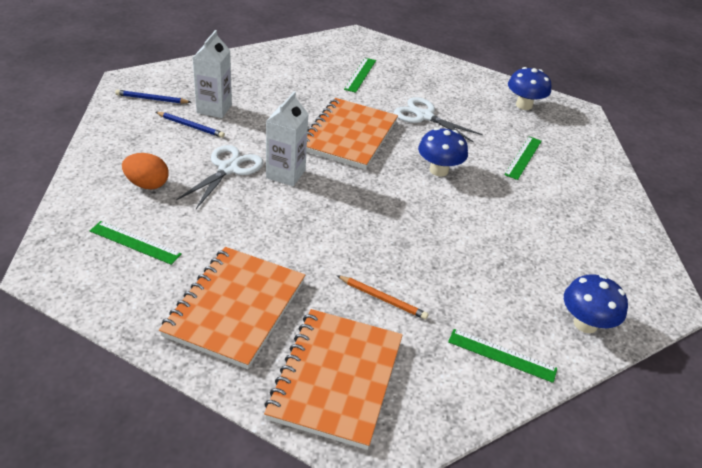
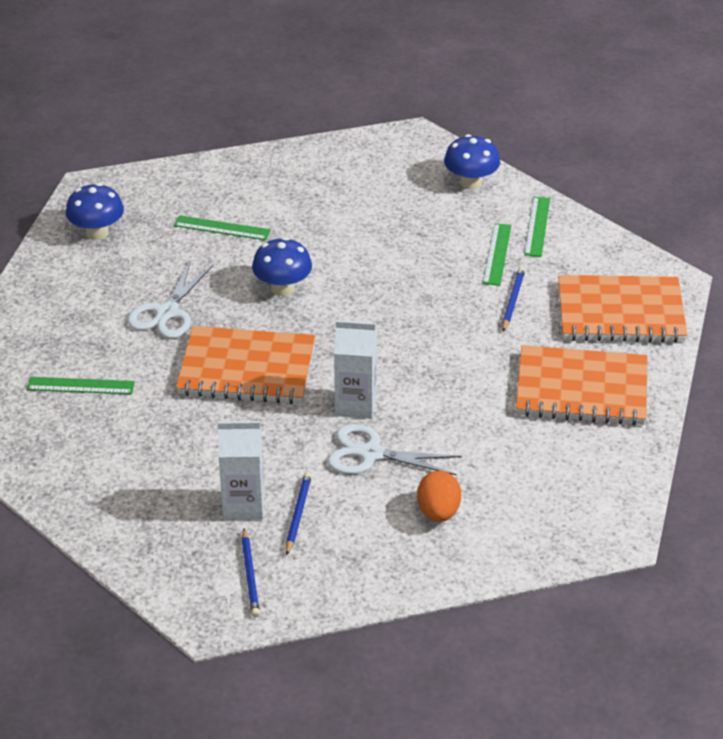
camera: 100 degrees left, 0 degrees up
(135, 242) = (538, 487): green ruler -> green ruler (497, 254)
(382, 299) = (512, 301): orange pencil -> blue pencil

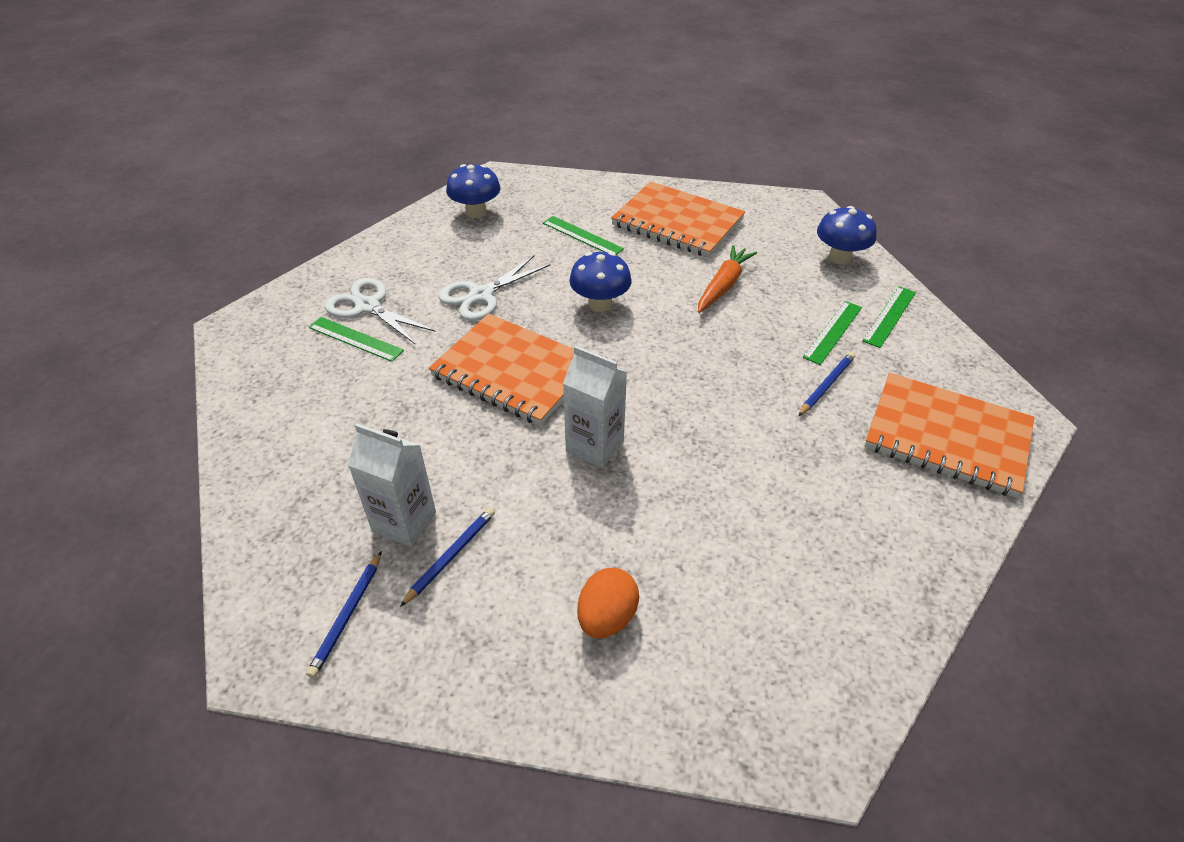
camera: 25 degrees right, 5 degrees up
(371, 454) = (575, 510): white scissors -> white scissors (367, 306)
(382, 239) = (723, 286): none -> orange carrot
(581, 390) = (860, 516): orange notebook -> orange notebook (677, 223)

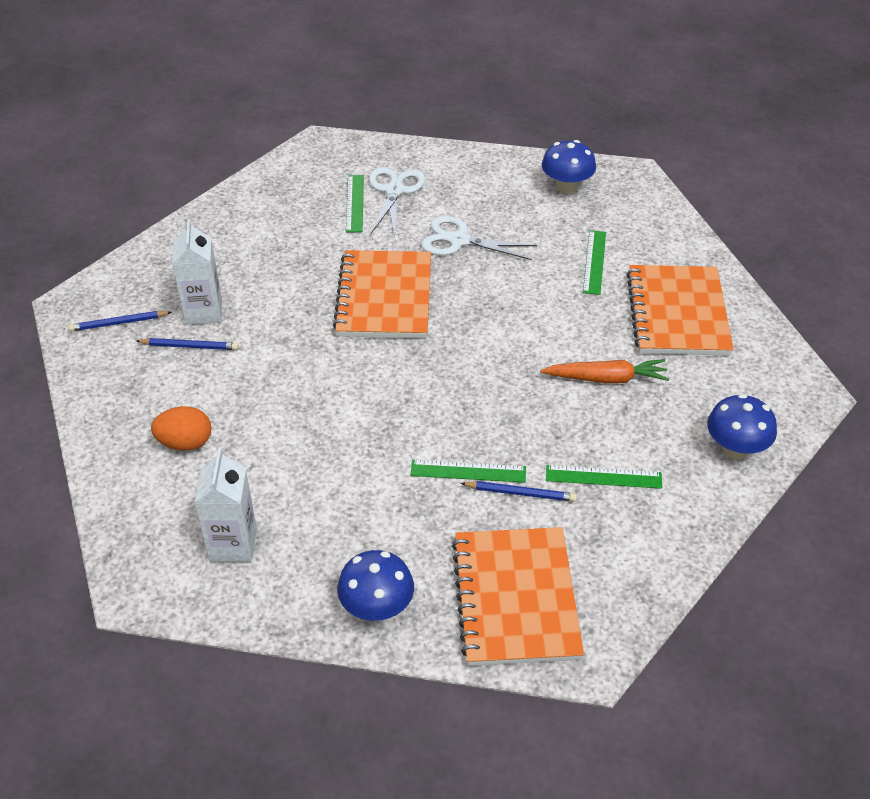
camera: 60 degrees right, 0 degrees up
(594, 446) = (338, 374): white carton -> white carton (233, 544)
(600, 304) = (508, 311): blue mushroom -> blue mushroom (377, 608)
(889, 316) = (667, 513): green ruler -> green ruler (468, 471)

